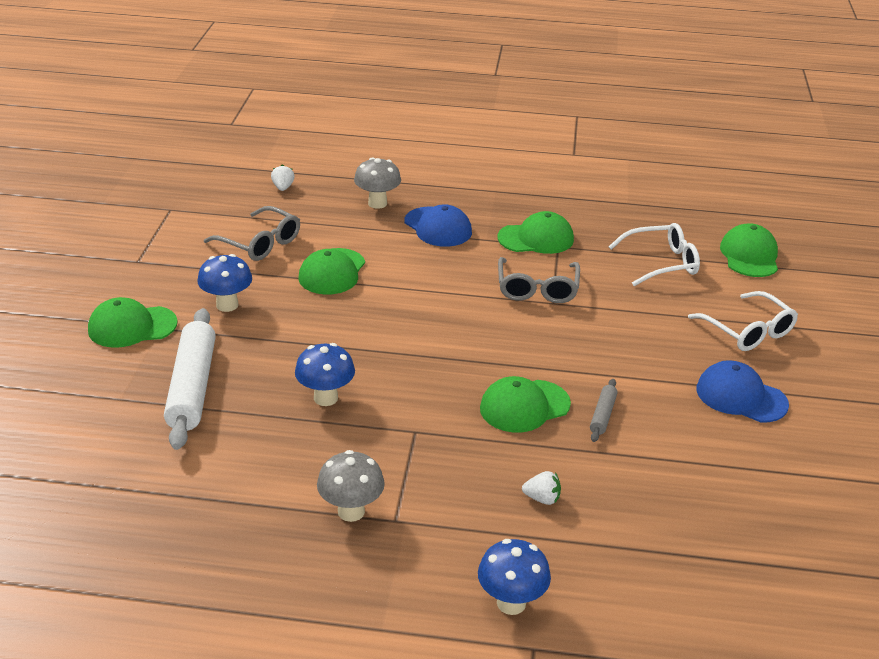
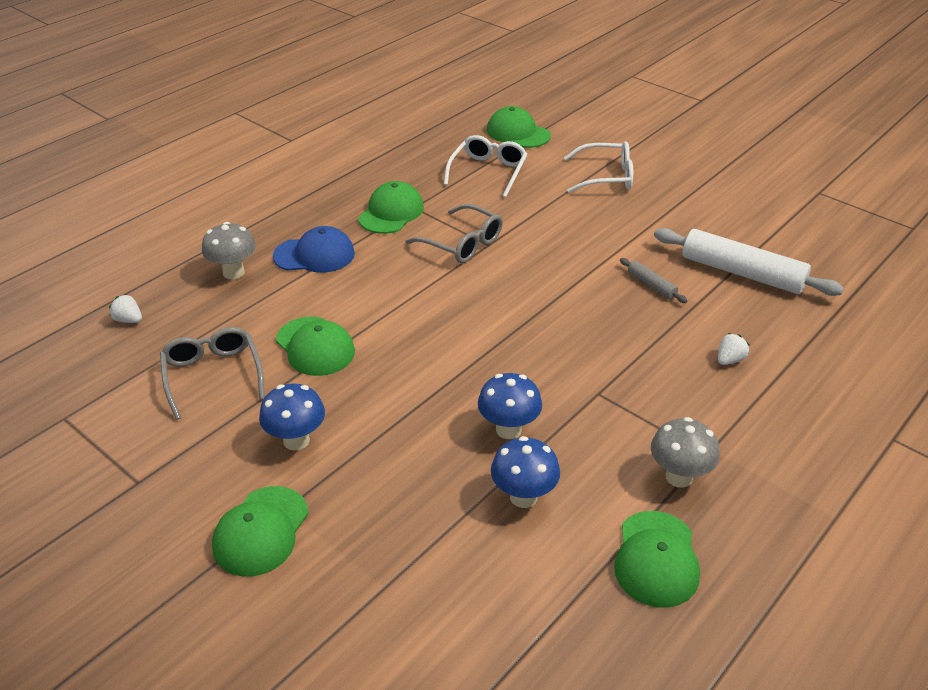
camera: 55 degrees left, 5 degrees up
(192, 387) = (413, 520): white rolling pin -> white rolling pin (742, 273)
(260, 243) = (213, 375): grey glasses -> grey glasses turned 90 degrees counterclockwise
(511, 603) = (839, 429): blue mushroom -> blue mushroom (523, 497)
(524, 406) = (611, 319): green cap -> green cap (656, 559)
(741, 396) = (677, 215): blue cap -> none

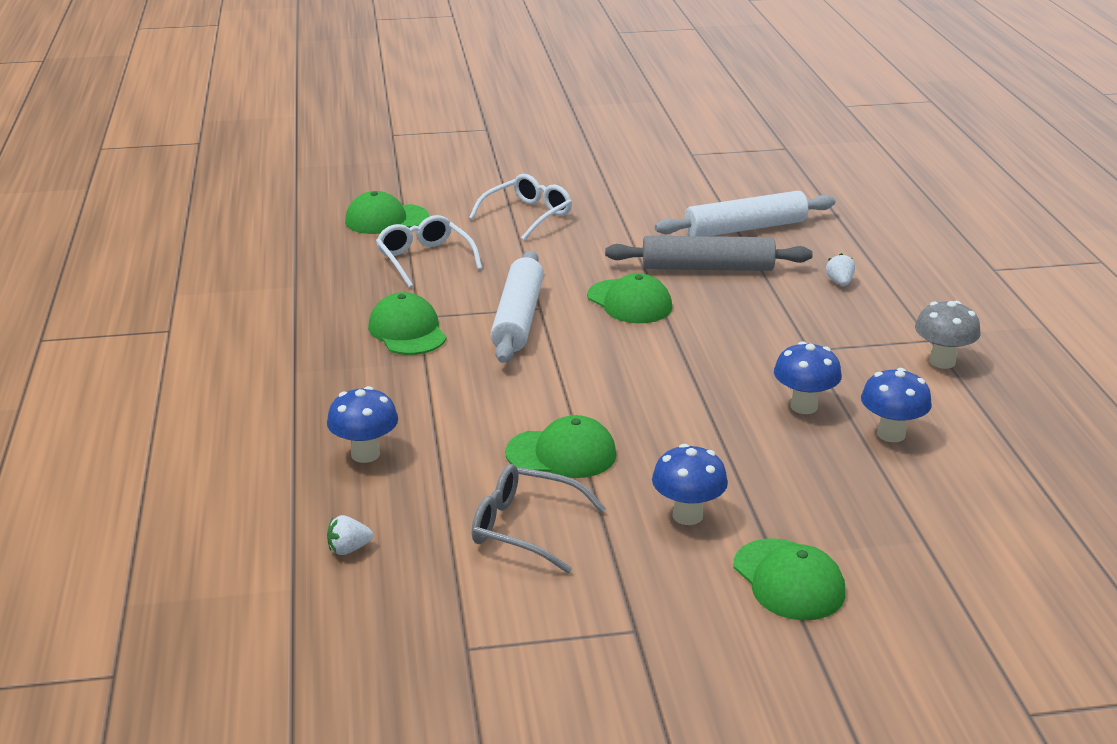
camera: 50 degrees left, 10 degrees down
(233, 272) = (365, 454): grey mushroom -> blue mushroom
(314, 255) = (410, 398): blue cap -> none
(463, 244) = (518, 318): grey glasses -> white rolling pin
(651, 285) = (707, 267): grey rolling pin -> grey rolling pin, size x2.19
(656, 559) = (1015, 409): green cap -> green cap (629, 302)

